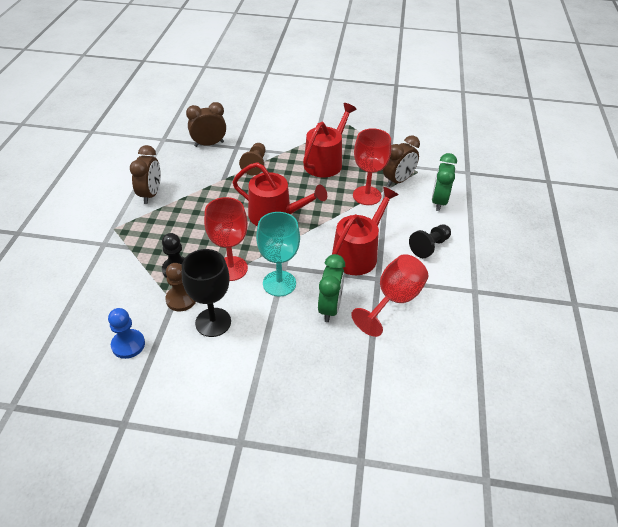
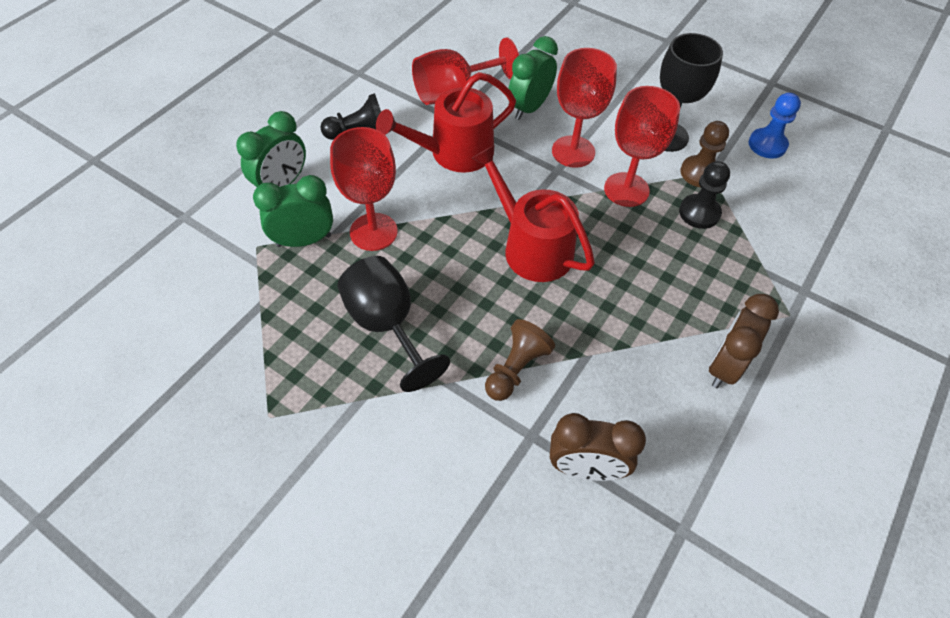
camera: 155 degrees left, 10 degrees up
(279, 283) = (573, 151): turquoise goblet -> red goblet
(325, 162) = (387, 325): red watering can -> black goblet
(398, 181) = (304, 240): brown clock -> green clock

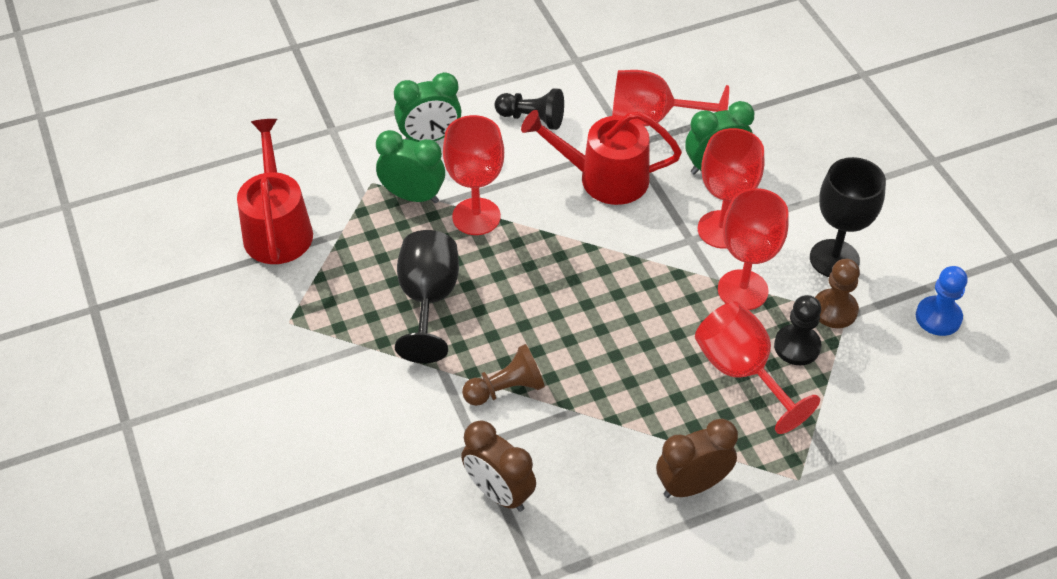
camera: 35 degrees right, 5 degrees down
(532, 247) = (605, 298): red watering can -> red watering can (277, 228)
(680, 253) = (742, 372): none -> red goblet

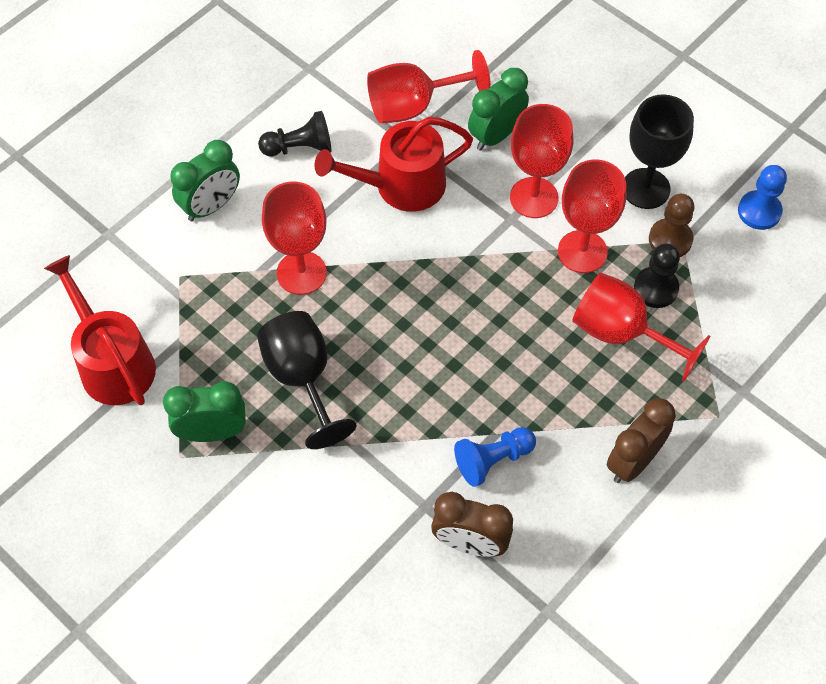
camera: 25 degrees left, 10 degrees up
(413, 196) = (228, 275): green clock -> green clock (212, 432)
(506, 389) = (422, 438): brown pawn -> none
(559, 432) = (493, 460): none -> blue pawn

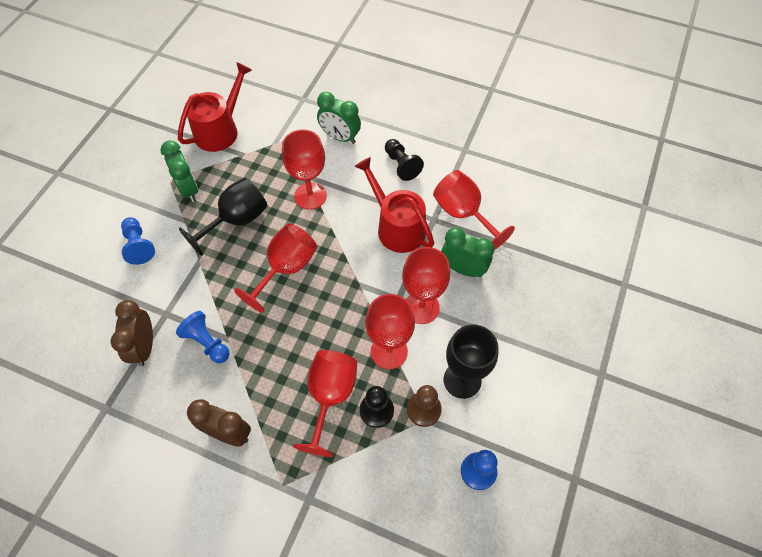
camera: 70 degrees right, 0 degrees up
(289, 523) = (139, 246): none -> blue pawn
(413, 335) = (286, 268): none -> red goblet

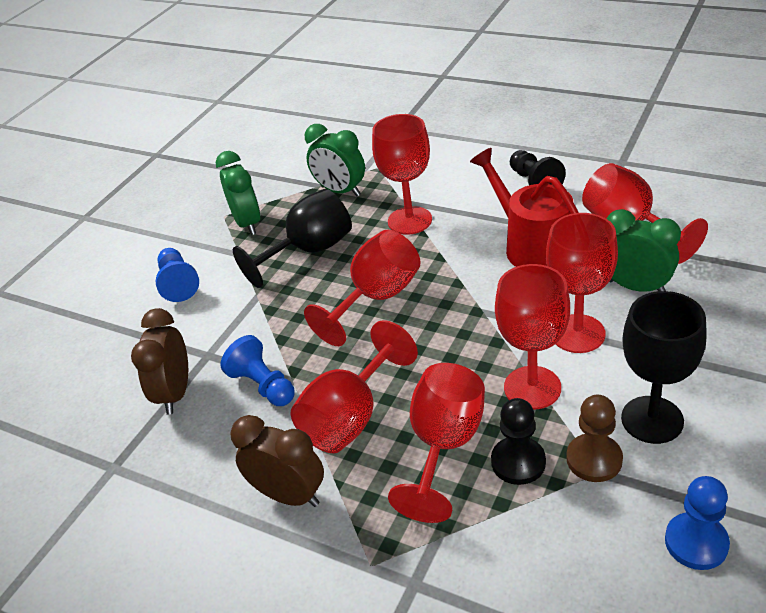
camera: 10 degrees right, 20 degrees down
(220, 130) = (291, 164): red watering can -> none
(268, 372) = (350, 417): none -> red goblet
(340, 137) = (448, 160): green clock -> green clock (340, 191)

